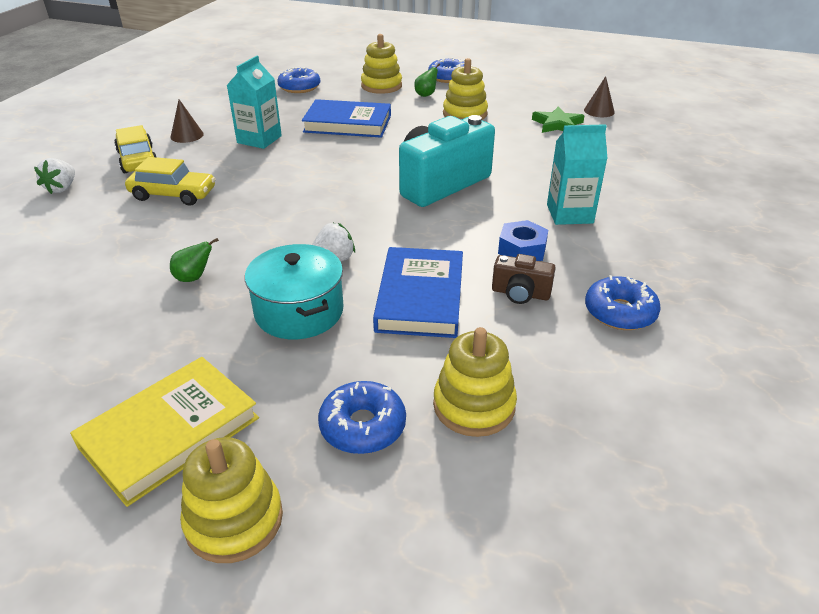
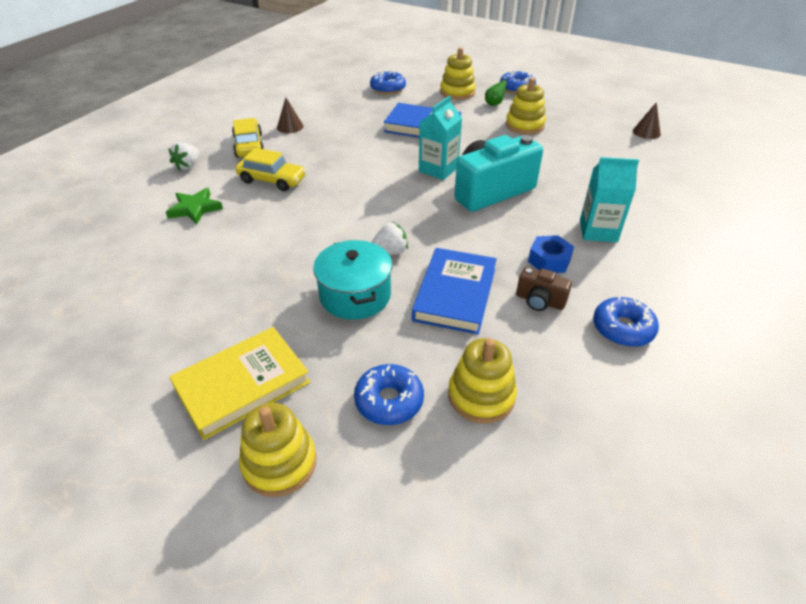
camera: 10 degrees right, 5 degrees up
(194, 278) = (278, 256): green pear -> none
(259, 139) = (347, 135): turquoise carton -> turquoise carton (438, 169)
(557, 124) = (605, 142): green star -> green star (195, 209)

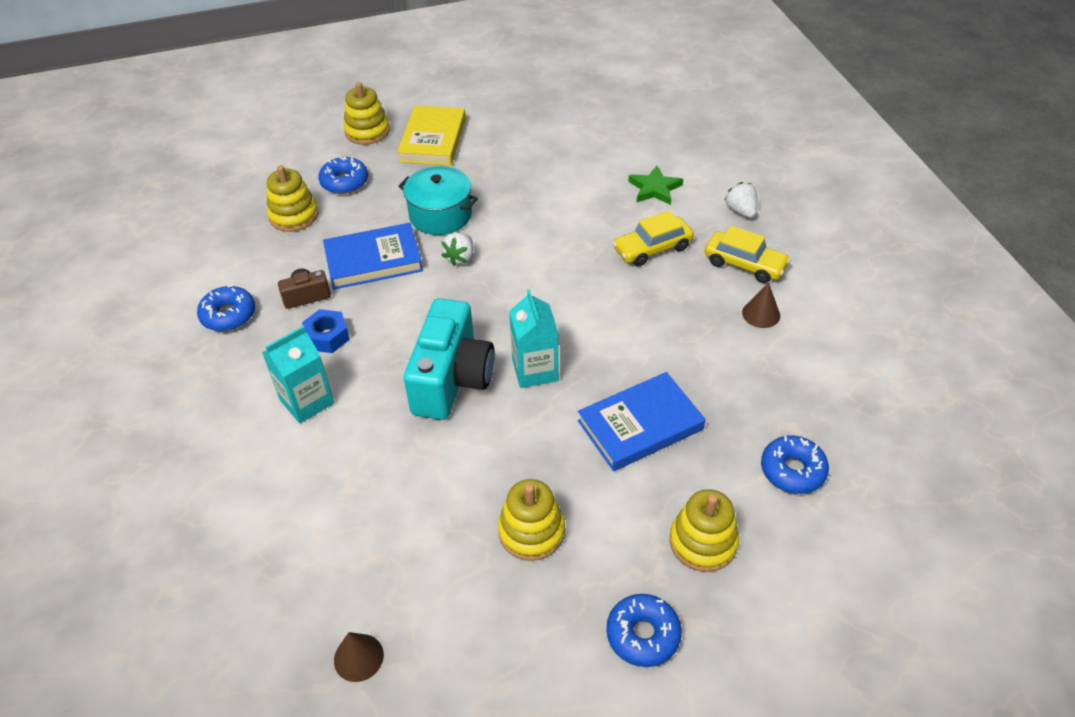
camera: 135 degrees right, 5 degrees up
(455, 294) = (373, 260): blue book -> blue book turned 75 degrees counterclockwise
(494, 104) = (622, 554): green pear -> none

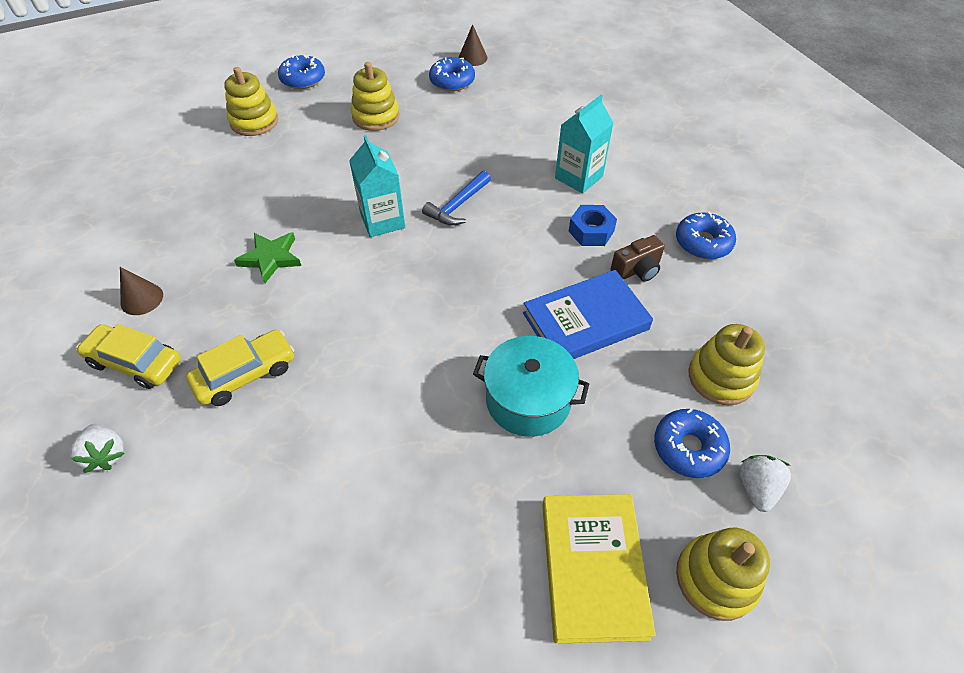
camera: 170 degrees right, 5 degrees up
(452, 379) = (458, 205): turquoise camera -> blue hammer
(460, 258) = (484, 335): white strawberry -> white strawberry (756, 488)
(640, 425) = (289, 186): blue book -> none
(654, 188) = (223, 487): green star -> green star (271, 258)
(792, 470) = (171, 167): blue donut -> blue donut (452, 81)

